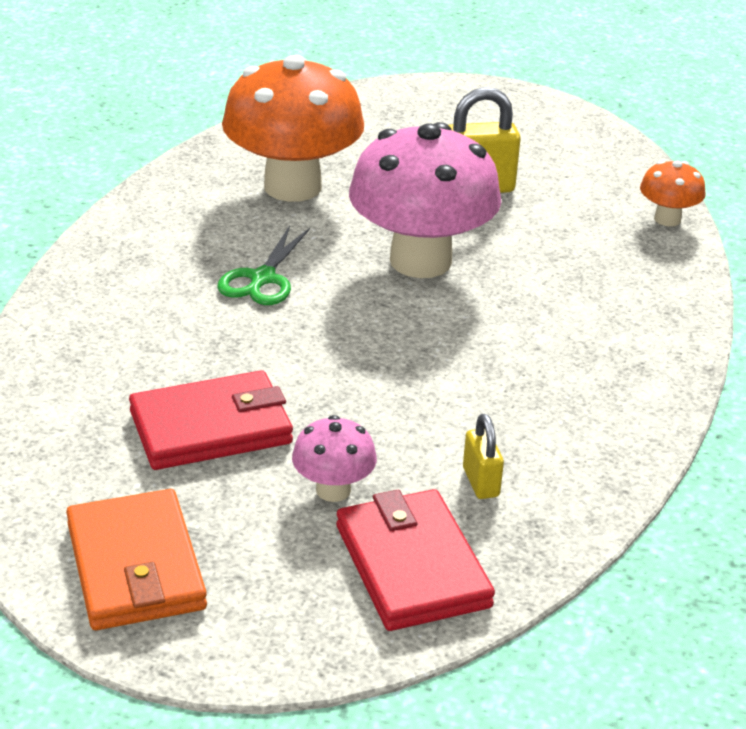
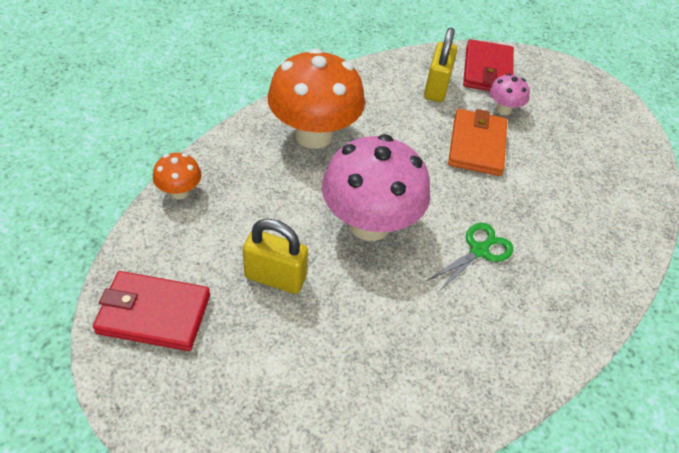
camera: 155 degrees left, 15 degrees up
(135, 566) = (600, 111): orange wallet -> orange wallet (477, 145)
(211, 427) = (548, 160): red wallet -> red wallet (154, 313)
(292, 187) = (412, 340): orange mushroom -> orange mushroom (314, 135)
(481, 482) = (436, 88): yellow padlock -> yellow padlock, size x1.76

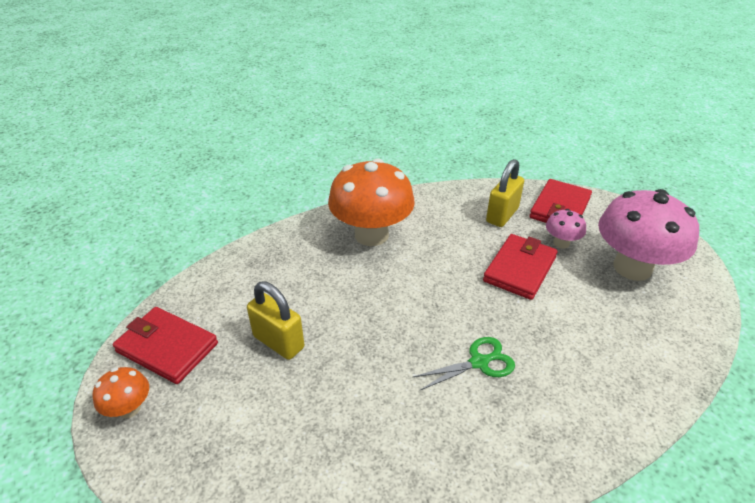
camera: 25 degrees right, 10 degrees down
(179, 192) = (239, 258): orange mushroom -> orange mushroom (129, 408)
(369, 223) = (384, 316): pink mushroom -> pink mushroom (632, 268)
(477, 145) = (520, 269): orange wallet -> red wallet

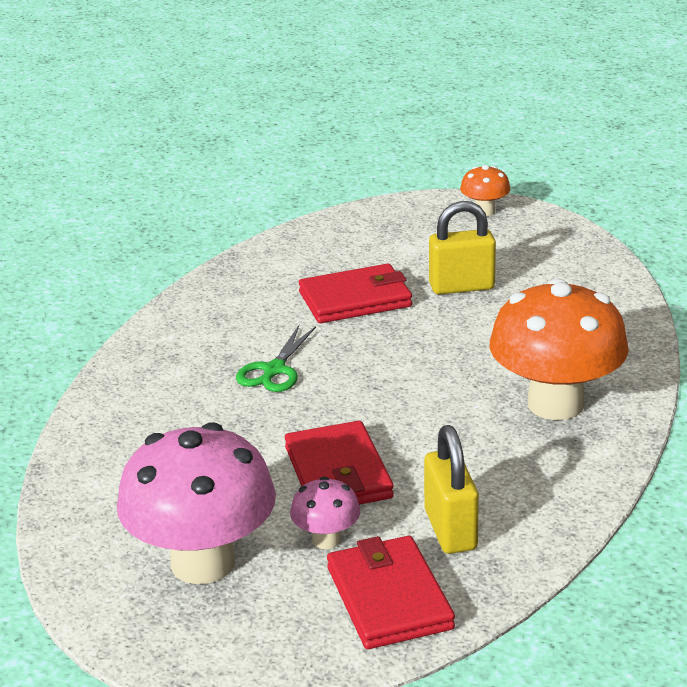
camera: 135 degrees right, 10 degrees down
(167, 347) = (535, 239): red wallet -> red wallet (355, 299)

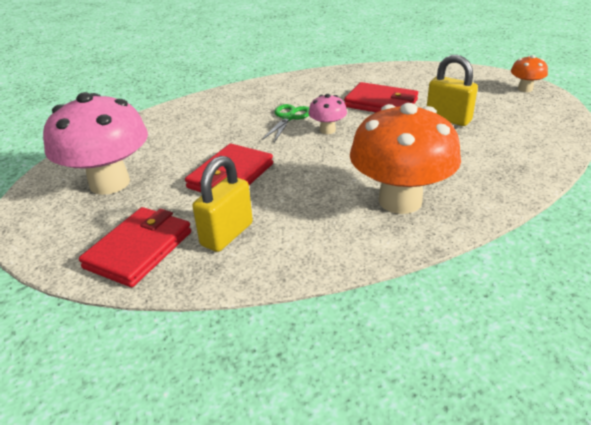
camera: 45 degrees right, 5 degrees up
(274, 370) = (289, 118): green scissors -> green scissors turned 135 degrees clockwise
(326, 540) = (169, 203): pink mushroom -> pink mushroom (327, 130)

